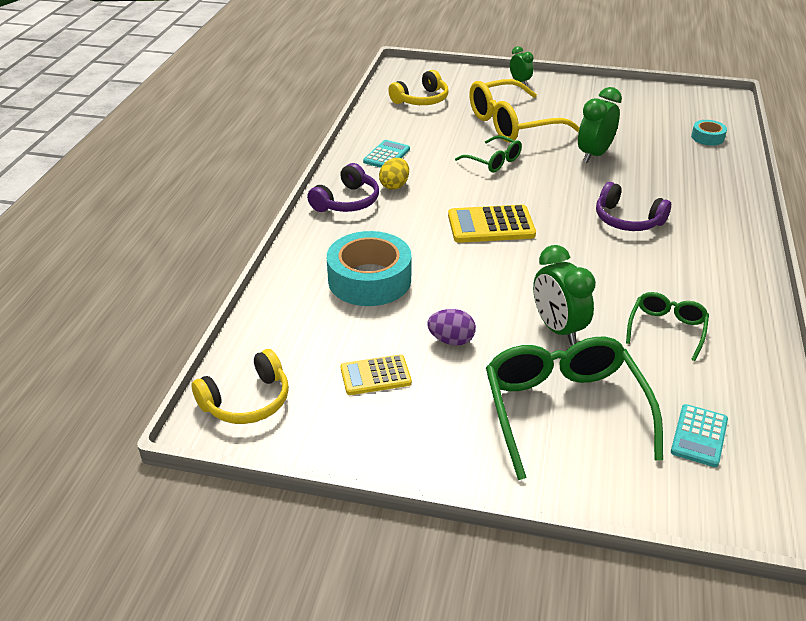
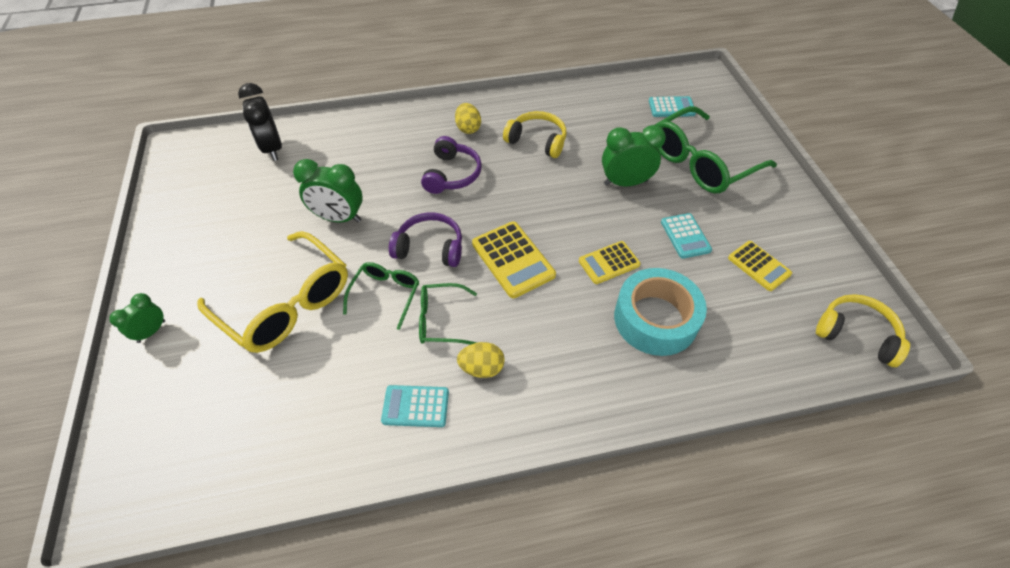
camera: 115 degrees left, 15 degrees up
(347, 201) = (540, 401): purple headphones -> purple headphones (430, 247)
(421, 100) = (235, 431): yellow headphones -> yellow headphones (537, 141)
(450, 276) = (609, 263): none -> yellow calculator
(451, 340) = (685, 236): purple egg -> turquoise calculator
(558, 329) = (625, 183): green clock -> green clock turned 135 degrees counterclockwise
(666, 329) = (583, 133): green glasses -> green glasses (440, 320)
(704, 247) = (468, 128): none -> yellow egg
(707, 137) = (272, 148): turquoise tape -> black clock

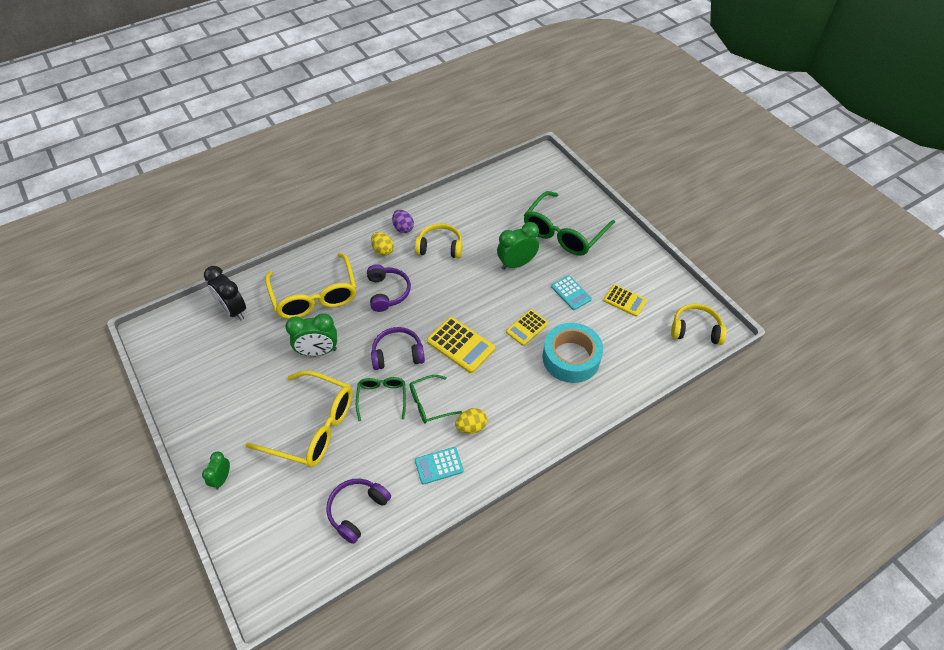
camera: 20 degrees left, 0 degrees up
(283, 430) = (357, 510): none -> purple headphones
(367, 157) = (315, 296): none -> yellow glasses
(503, 111) = (403, 228): none -> purple egg
(671, 107) = (528, 192): turquoise calculator -> none

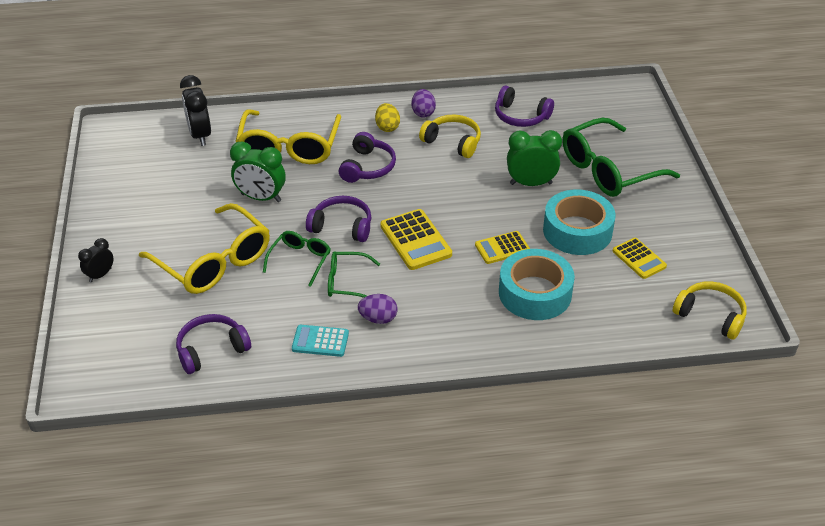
camera: 25 degrees right, 10 degrees down
(222, 478) = (100, 275): green clock -> black clock
(471, 427) = (378, 318): yellow egg -> purple egg
(477, 207) = (520, 116): none -> purple headphones
(571, 293) = (577, 231): turquoise calculator -> turquoise tape

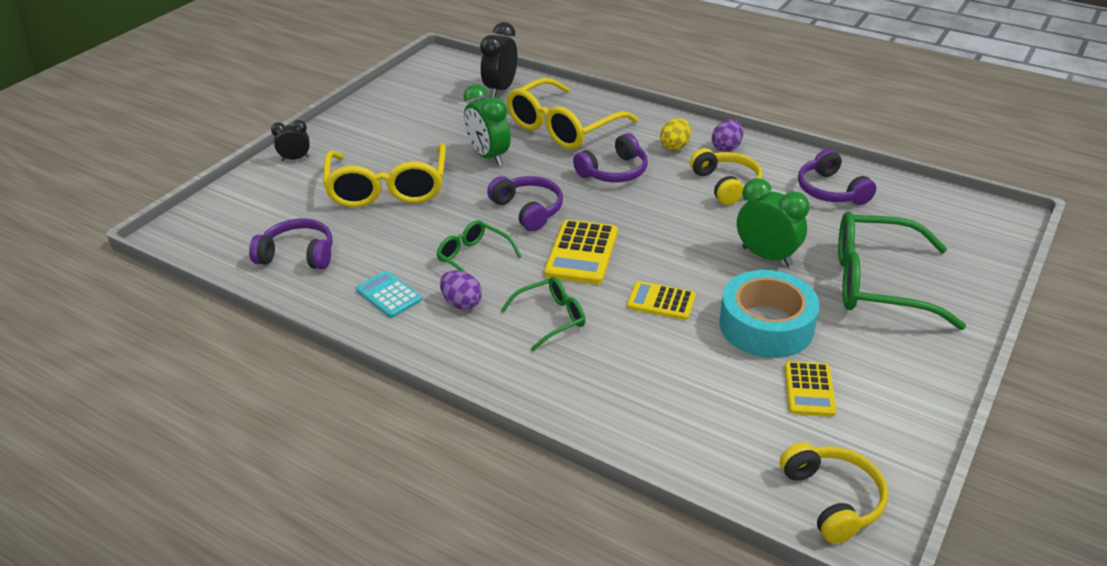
camera: 40 degrees right, 5 degrees down
(300, 260) = (457, 220): green glasses -> green glasses (551, 318)
(535, 293) = (644, 361): turquoise tape -> none

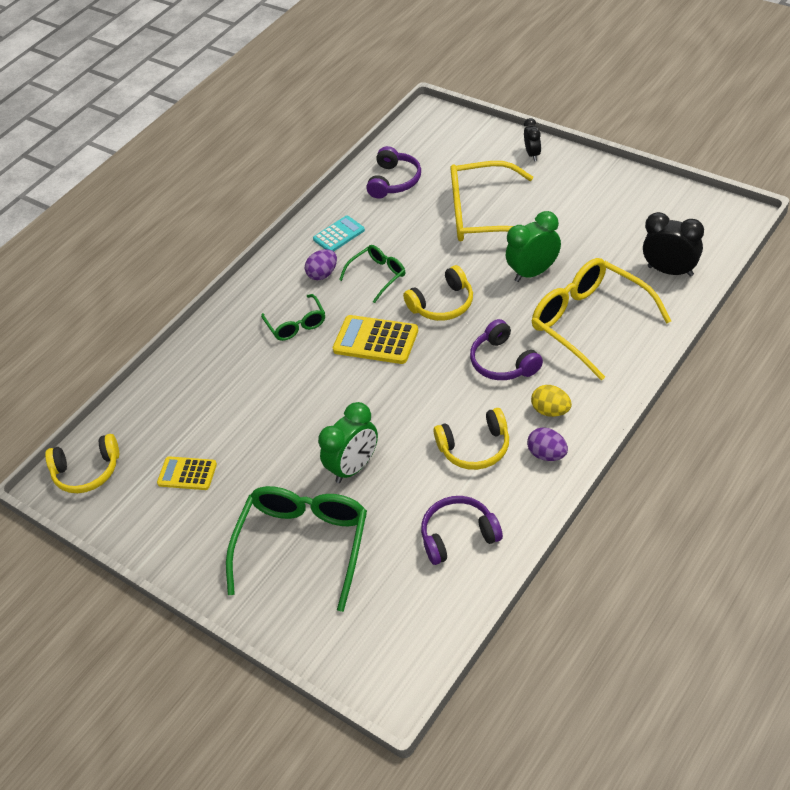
camera: 100 degrees right, 10 degrees up
(528, 210) = (443, 304): purple headphones -> yellow headphones
(661, 302) = (304, 390): yellow calculator -> none
(766, 325) = (263, 456): turquoise tape -> none

